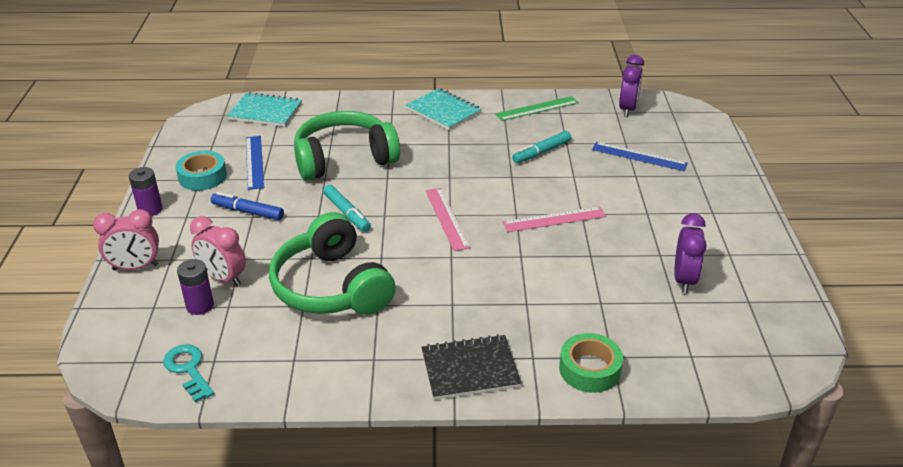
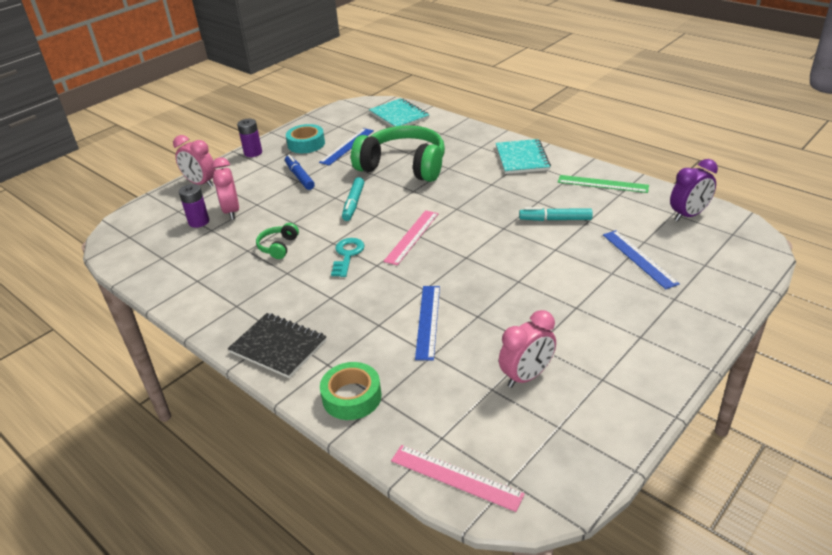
camera: 45 degrees right, 0 degrees up
(188, 369) = (144, 255): turquoise key -> turquoise key (347, 255)
(332, 286) = (278, 247): green headphones -> green headphones, size x0.42
(554, 219) = (489, 275): pink ruler -> pink ruler (456, 477)
(561, 279) = (428, 321): none -> blue ruler
(684, 280) = (526, 376): purple clock -> pink clock

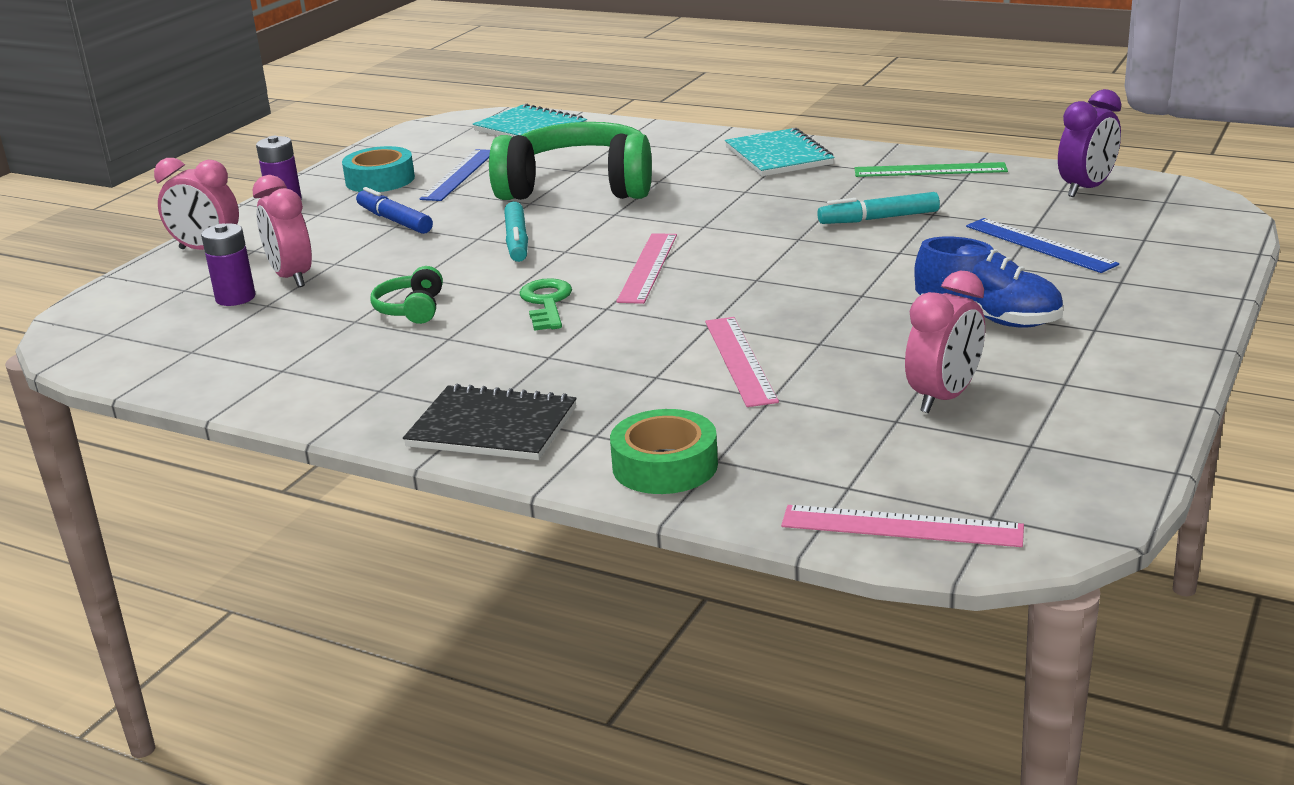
camera: 15 degrees left, 10 degrees down
(347, 255) = (546, 303): turquoise key -> green key
(428, 321) = (740, 360): blue ruler -> pink ruler
(581, 315) = (988, 319): none -> blue shoe

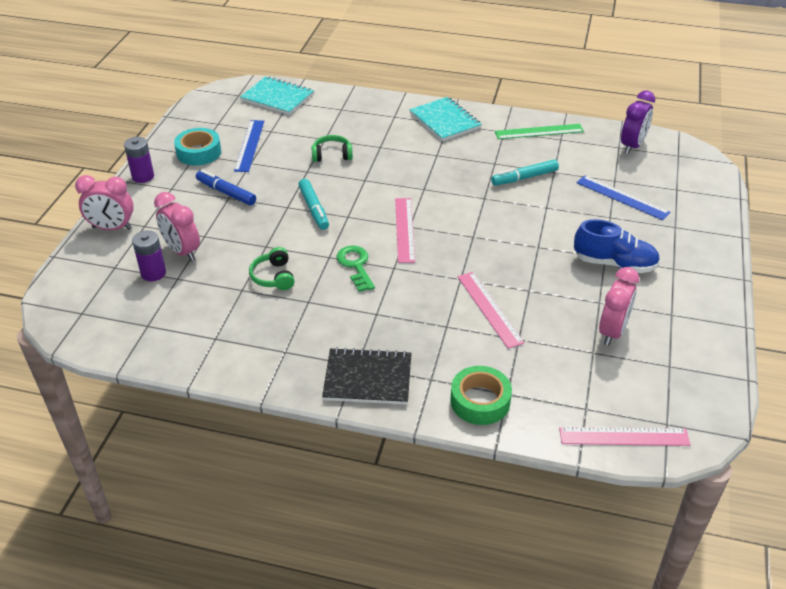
camera: 15 degrees left, 15 degrees up
(578, 187) = (332, 155): green headphones -> green headphones, size x0.42

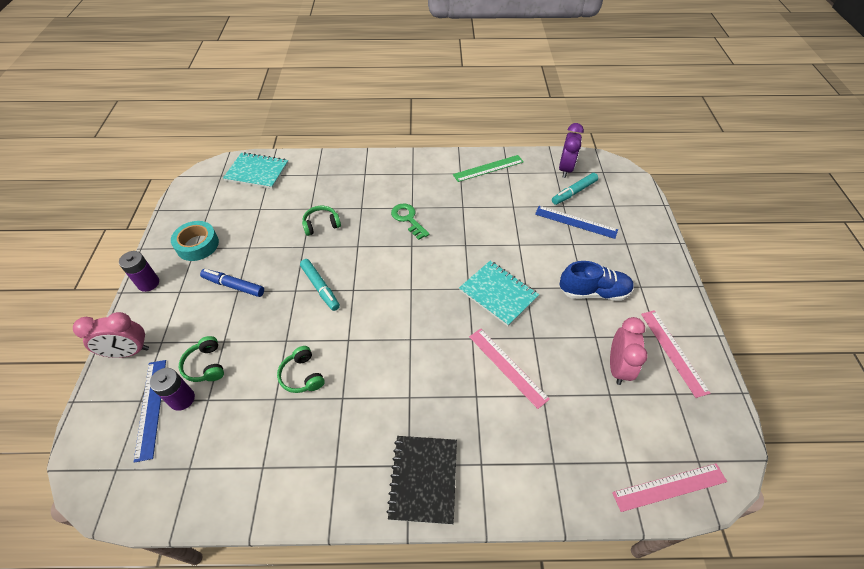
camera: 15 degrees left, 10 degrees up
(182, 251) = (206, 365): pink clock -> green headphones
(249, 145) = (243, 228): blue ruler -> blue ruler (150, 408)
(356, 266) = (375, 345): green key -> green key (408, 219)
(368, 378) = (423, 479): black notebook -> black notebook turned 75 degrees counterclockwise
(405, 229) = (408, 293): pink ruler -> pink ruler (673, 351)
(445, 121) = (408, 171): turquoise notebook -> turquoise notebook (498, 294)
(480, 401) = (533, 479): green tape -> none
(524, 178) = (491, 217): turquoise marker -> turquoise marker (573, 192)

